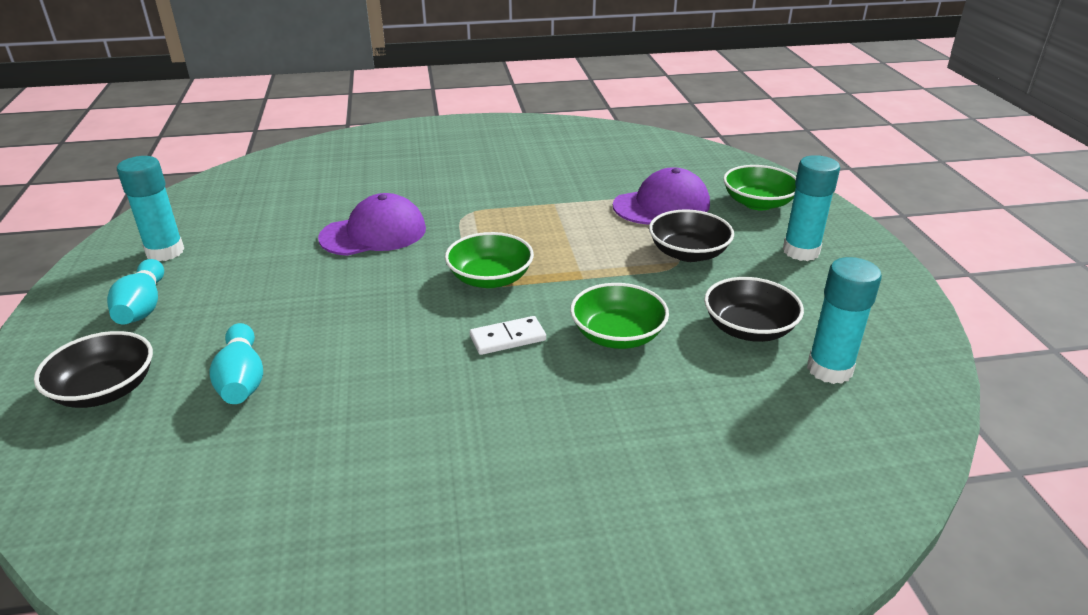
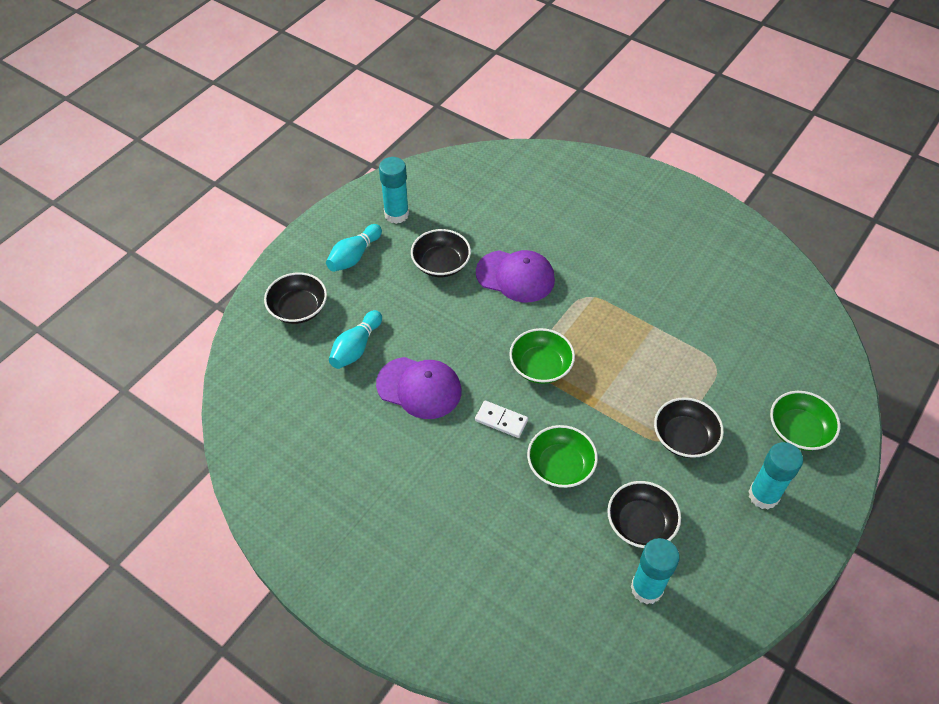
camera: 45 degrees right, 20 degrees up
(273, 262) = (441, 264): none -> black bowl
(661, 205) = (724, 381): purple cap -> purple cap (419, 388)

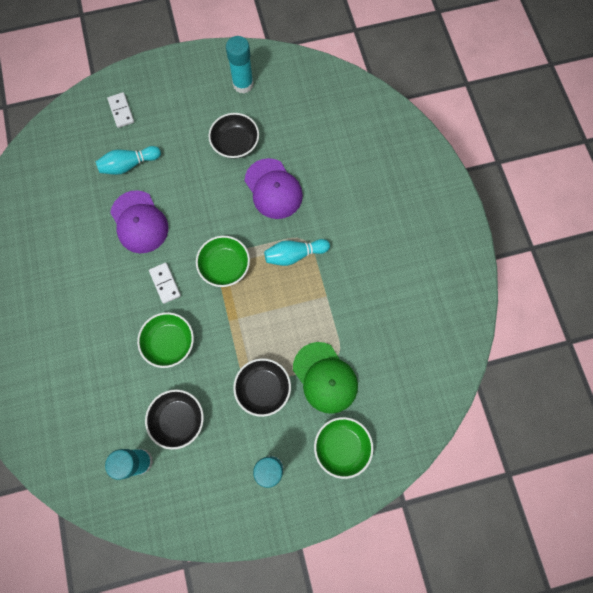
camera: 40 degrees right, 20 degrees up
(298, 309) = (121, 111): black bowl -> white domino
(354, 256) = (188, 97): turquoise bowling pin -> turquoise bowling pin (294, 255)
(724, 388) = (325, 377): none -> green cap

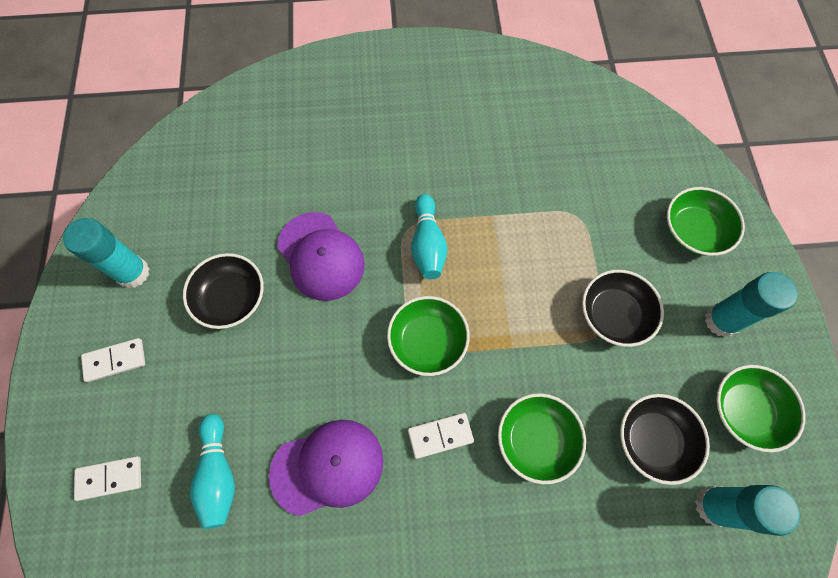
camera: 80 degrees left, 5 degrees down
(187, 92) = (115, 360): none -> white domino
(206, 484) = (745, 411): none -> green bowl
(273, 189) = (321, 256): purple cap -> purple cap turned 75 degrees clockwise
(325, 377) = (604, 235): green cap -> none

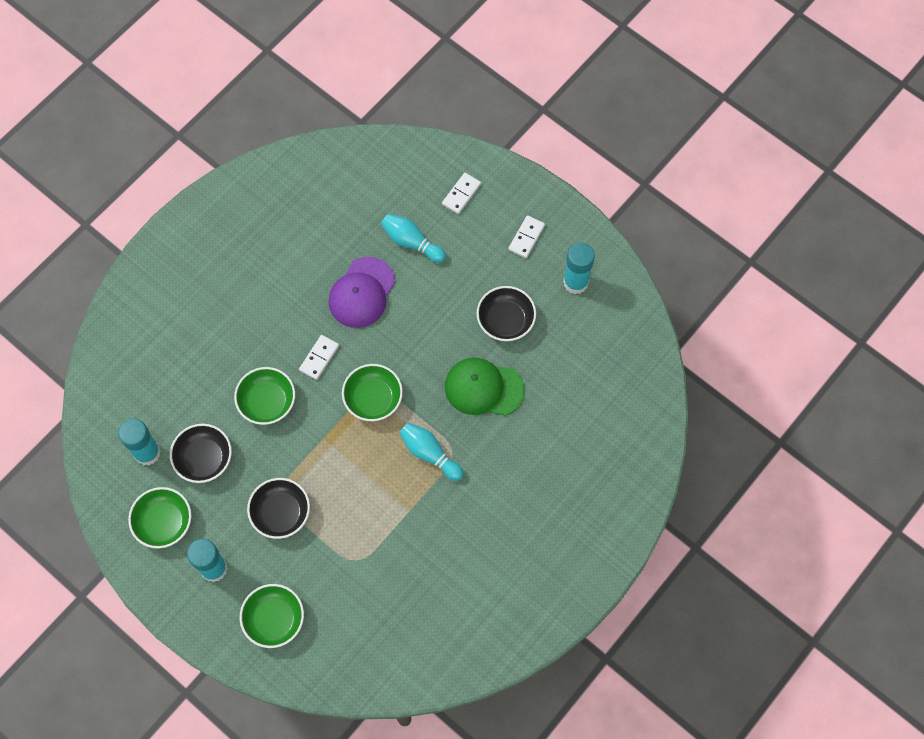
camera: 135 degrees right, 0 degrees up
(321, 256) = (483, 388): purple cap -> green cap

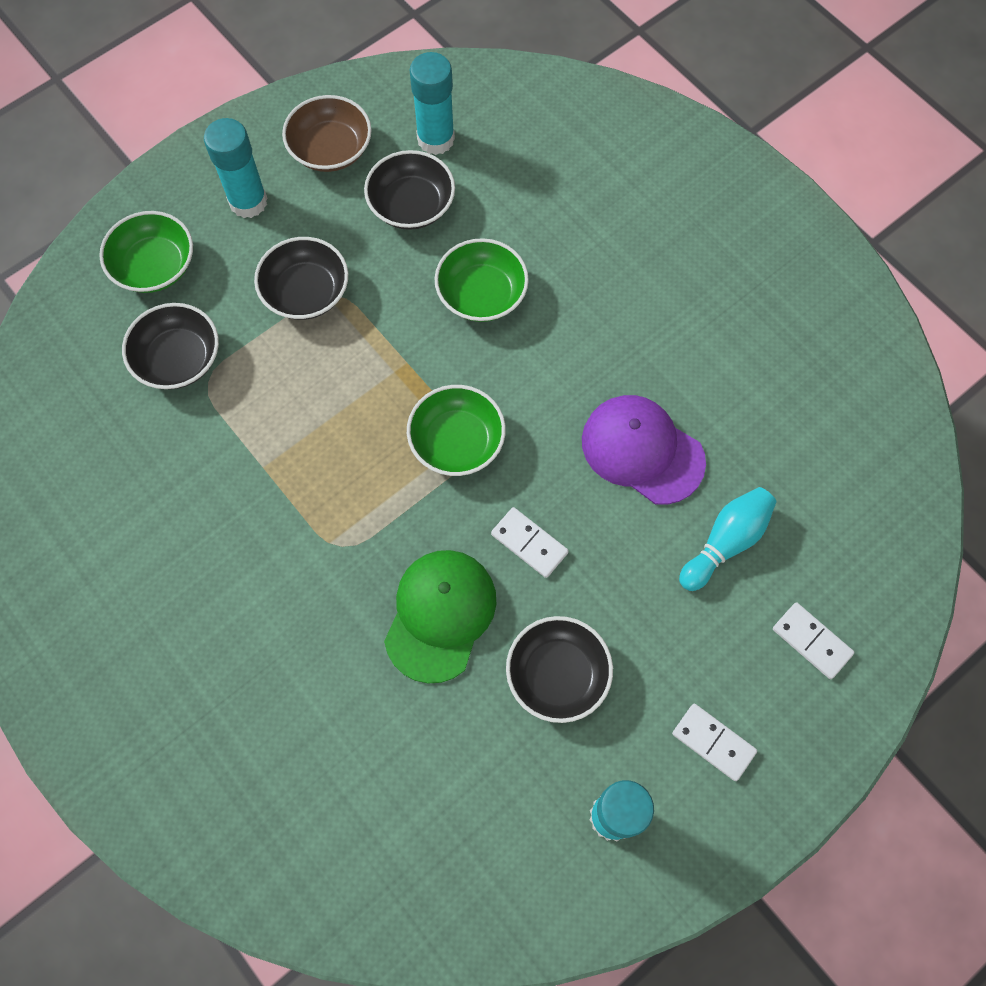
camera: 100 degrees right, 0 degrees up
(163, 522) = (330, 149): green bowl -> brown bowl
(319, 358) = (539, 374): white domino -> white domino (529, 543)
(342, 583) = (178, 359): none -> black bowl
(429, 454) = (346, 511): turquoise bowling pin -> none

